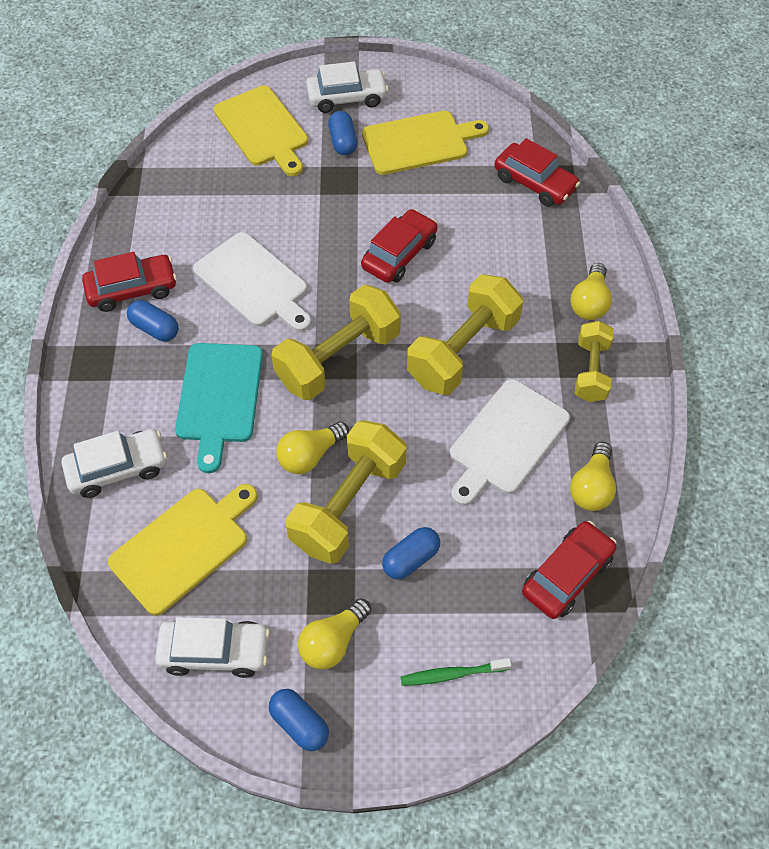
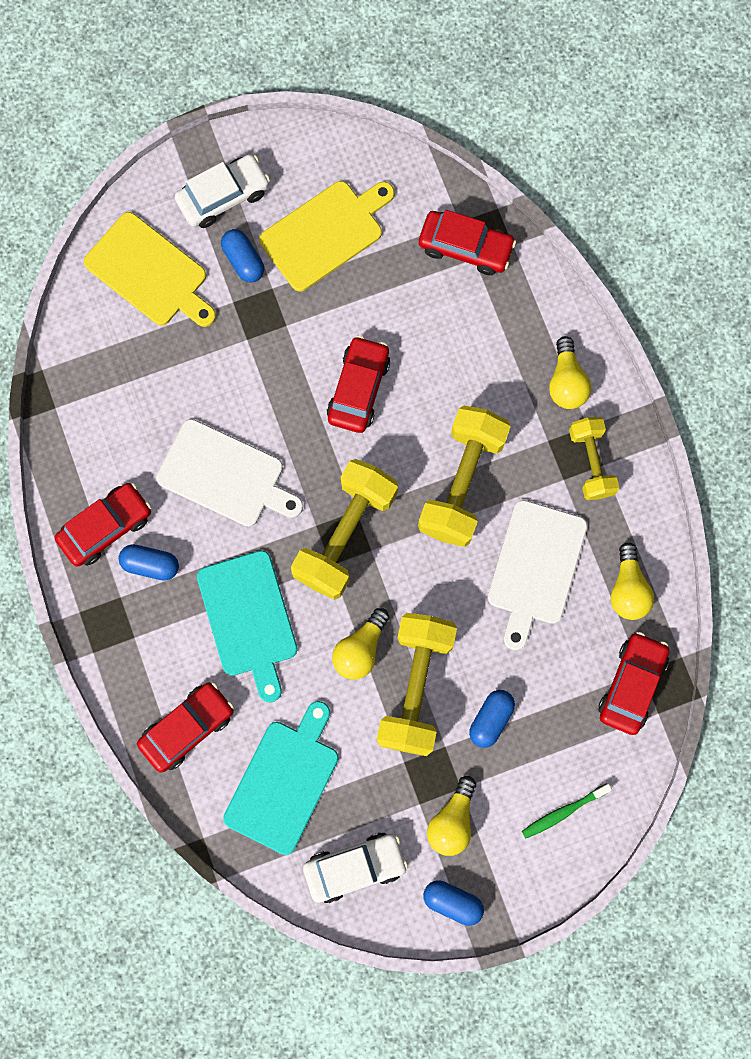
camera: 20 degrees left, 20 degrees up
(118, 468) = (187, 727): white car -> red car
(183, 546) = (284, 781): yellow cutting board -> turquoise cutting board

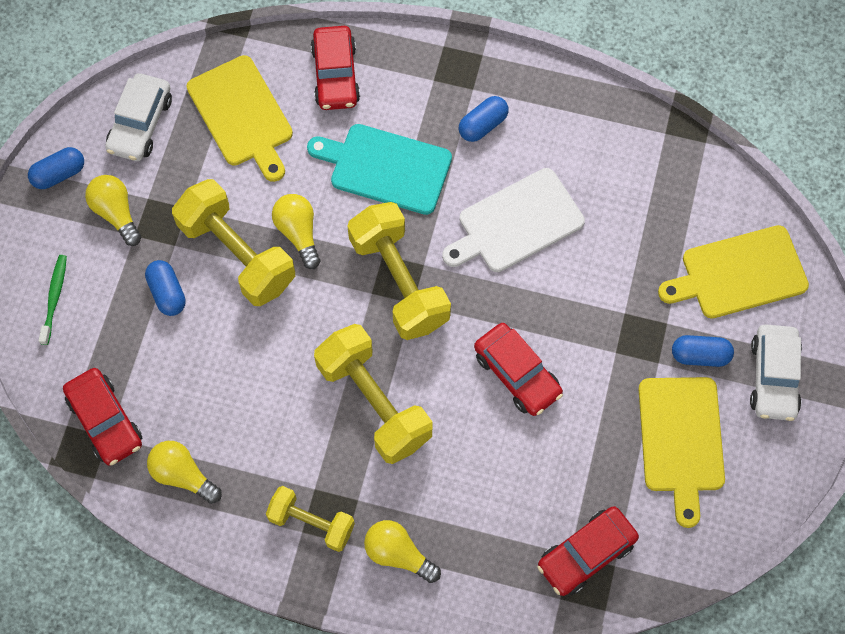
camera: 125 degrees right, 10 degrees down
(106, 527) = (537, 112): red car -> none
(284, 781) = (242, 115): turquoise cutting board -> yellow cutting board
(535, 568) = (258, 412): white cutting board -> none

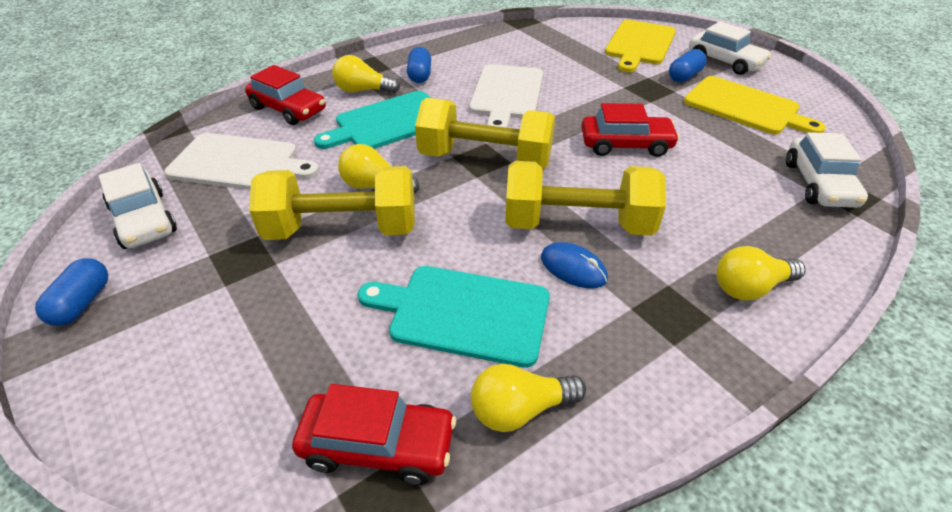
camera: 50 degrees left, 25 degrees down
(54, 298) = (183, 396): green toothbrush -> none
(116, 213) = (185, 285): yellow light bulb -> yellow light bulb (363, 90)
(167, 293) = (311, 296): blue capsule -> none
(227, 392) = (463, 313): none -> turquoise cutting board
(242, 115) = (239, 163): yellow cutting board -> white cutting board
(311, 523) = (669, 331): yellow dumbbell -> none
(323, 430) = (573, 268): none -> blue mouse
(586, 554) = (819, 184): red car -> white car

